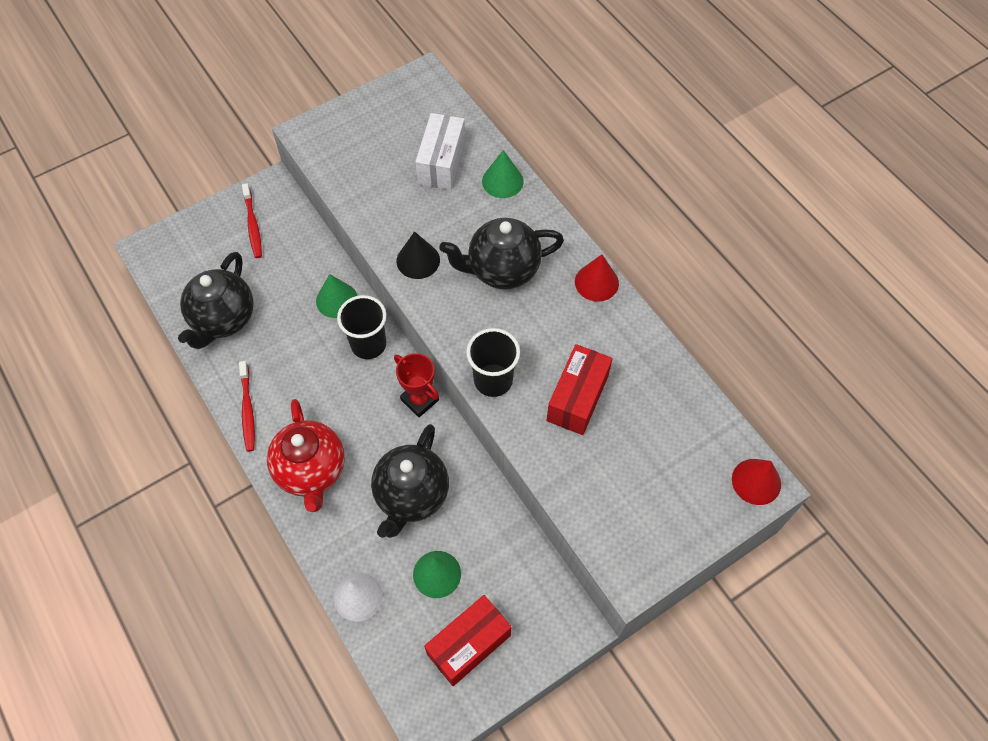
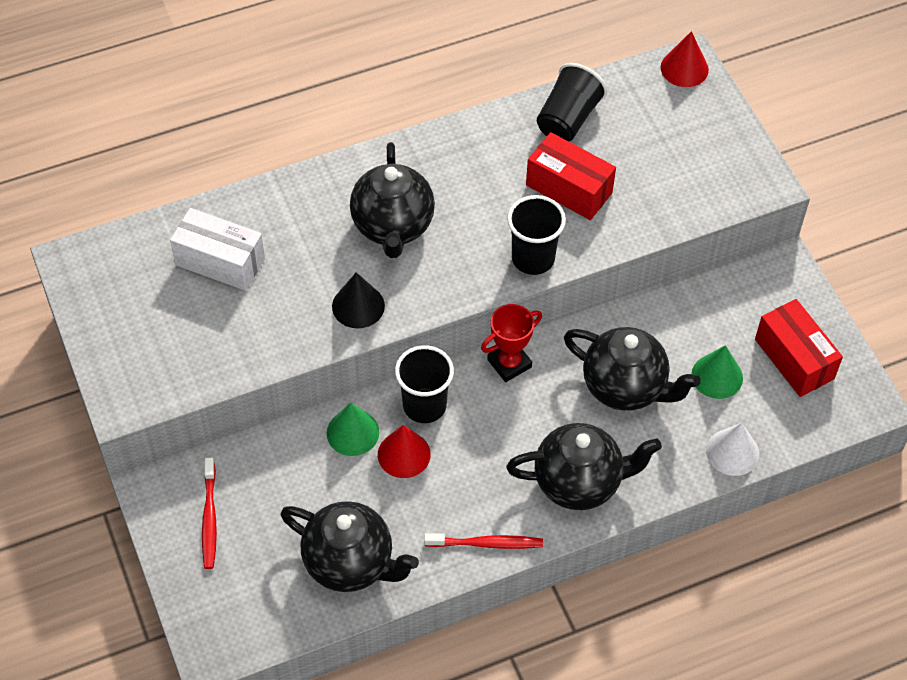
camera: 80 degrees left, 5 degrees down
(253, 225) = (209, 518): red toothbrush -> red toothbrush turned 90 degrees clockwise
(311, 471) = (579, 482): red teapot -> black teapot
(502, 181) = (267, 206): green cone -> none
(596, 282) = (431, 145): red cone -> red cone (404, 454)
(659, 386) = (568, 119): none -> black cup

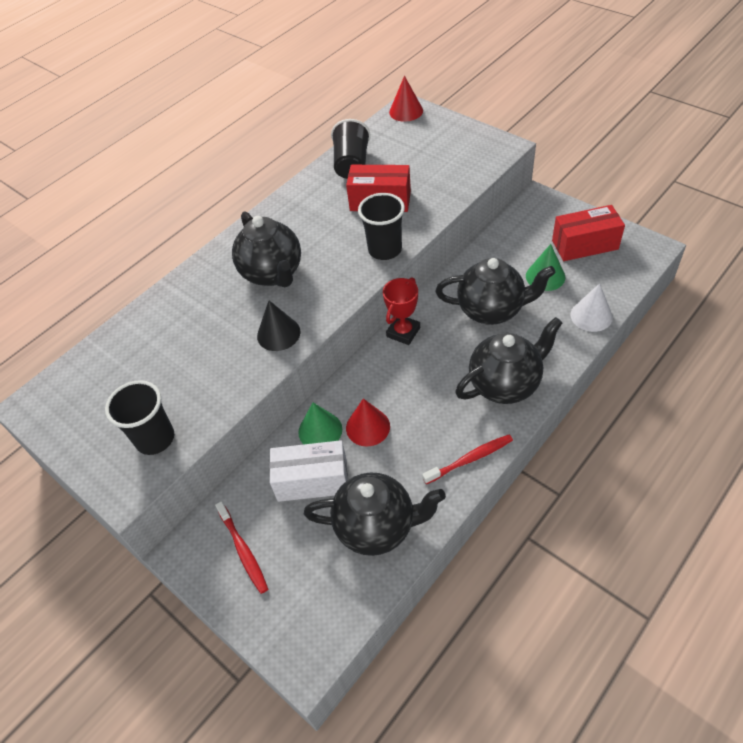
camera: 20 degrees left, 5 degrees down
(220, 261) = (154, 352): white box -> white box (312, 480)
(424, 405) = (361, 387): black cup -> black cup (155, 439)
(794, 359) = (584, 245): red box -> red box turned 45 degrees counterclockwise

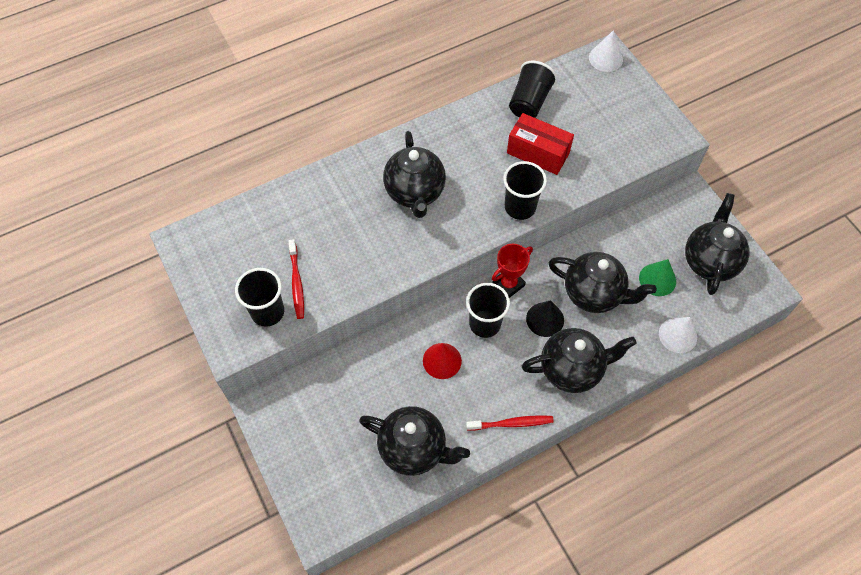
camera: 15 degrees right, 10 degrees up
(243, 550) = (305, 424): red toothbrush -> red toothbrush (297, 282)
(278, 333) = (397, 255): black cone -> black cone (545, 319)
(312, 480) = (379, 389): white box -> none
(320, 430) = (402, 347): green cone -> none
(396, 376) = (485, 324): none -> black cup
(406, 111) = (605, 58): red cone -> white cone
(584, 245) = (709, 261): red box -> black teapot

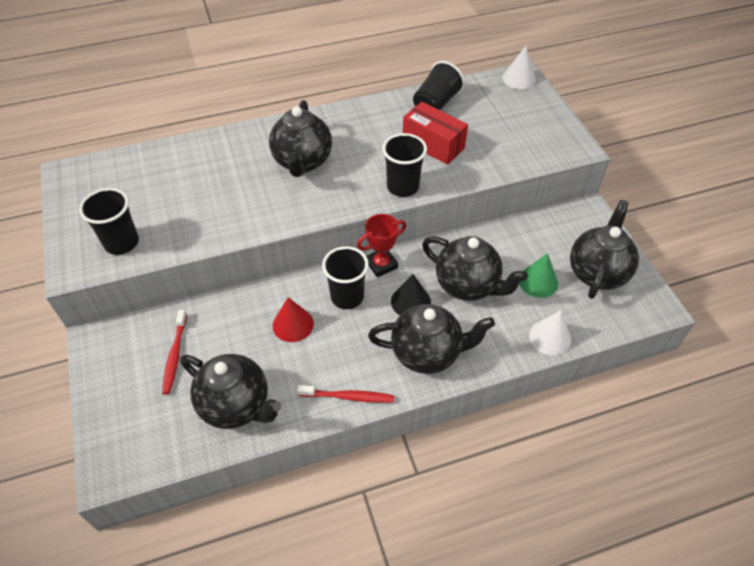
camera: 10 degrees right, 10 degrees down
(297, 282) = (160, 221): red toothbrush -> red toothbrush (175, 355)

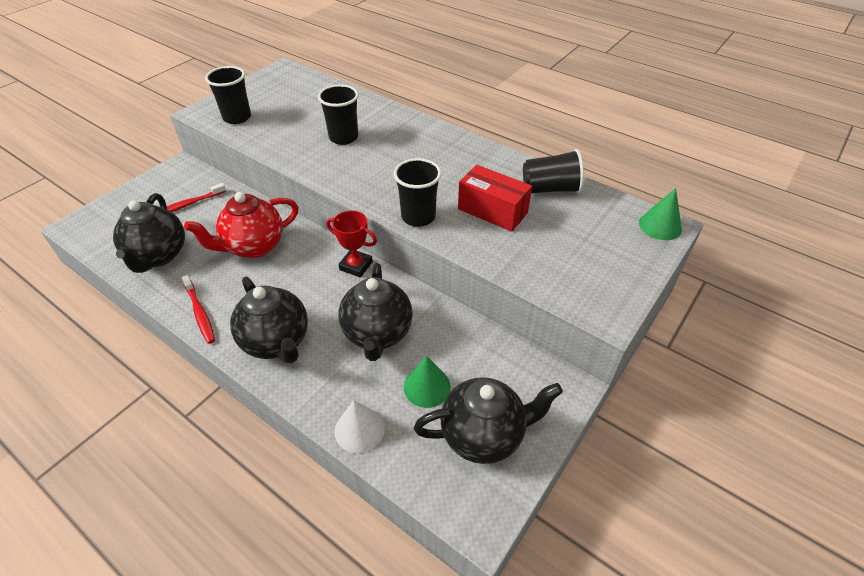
camera: 55 degrees right, 5 degrees down
(293, 324) = (254, 247): red cone -> red teapot
(302, 162) = (392, 152): black teapot -> none
(347, 297) = (304, 262): black cup -> black cup (343, 137)
(410, 301) = (328, 303): black cone -> none
(433, 145) = (492, 211): red box -> red box turned 60 degrees counterclockwise
(519, 78) = (660, 226): white cone -> green cone

